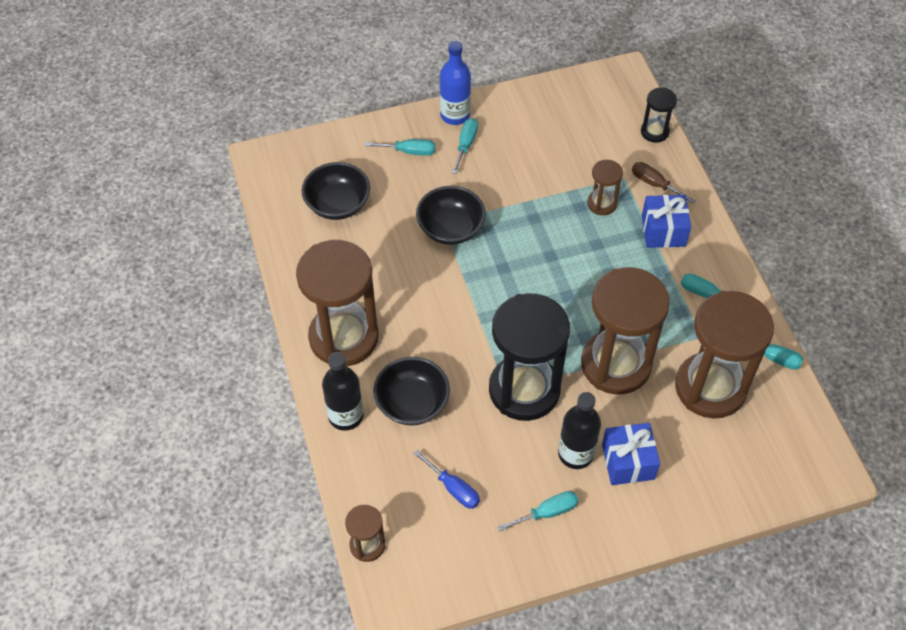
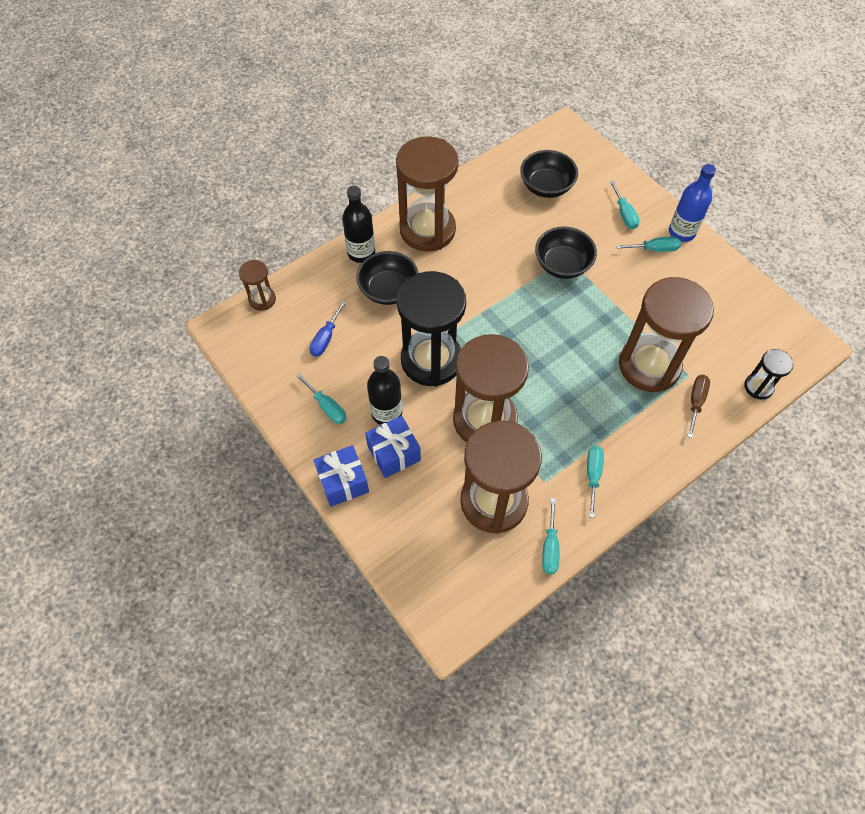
camera: 70 degrees right, 5 degrees up
(602, 203) = (649, 366): brown hourglass -> brown hourglass, size x2.17
(663, 231) = (646, 422): blue gift -> blue gift (343, 482)

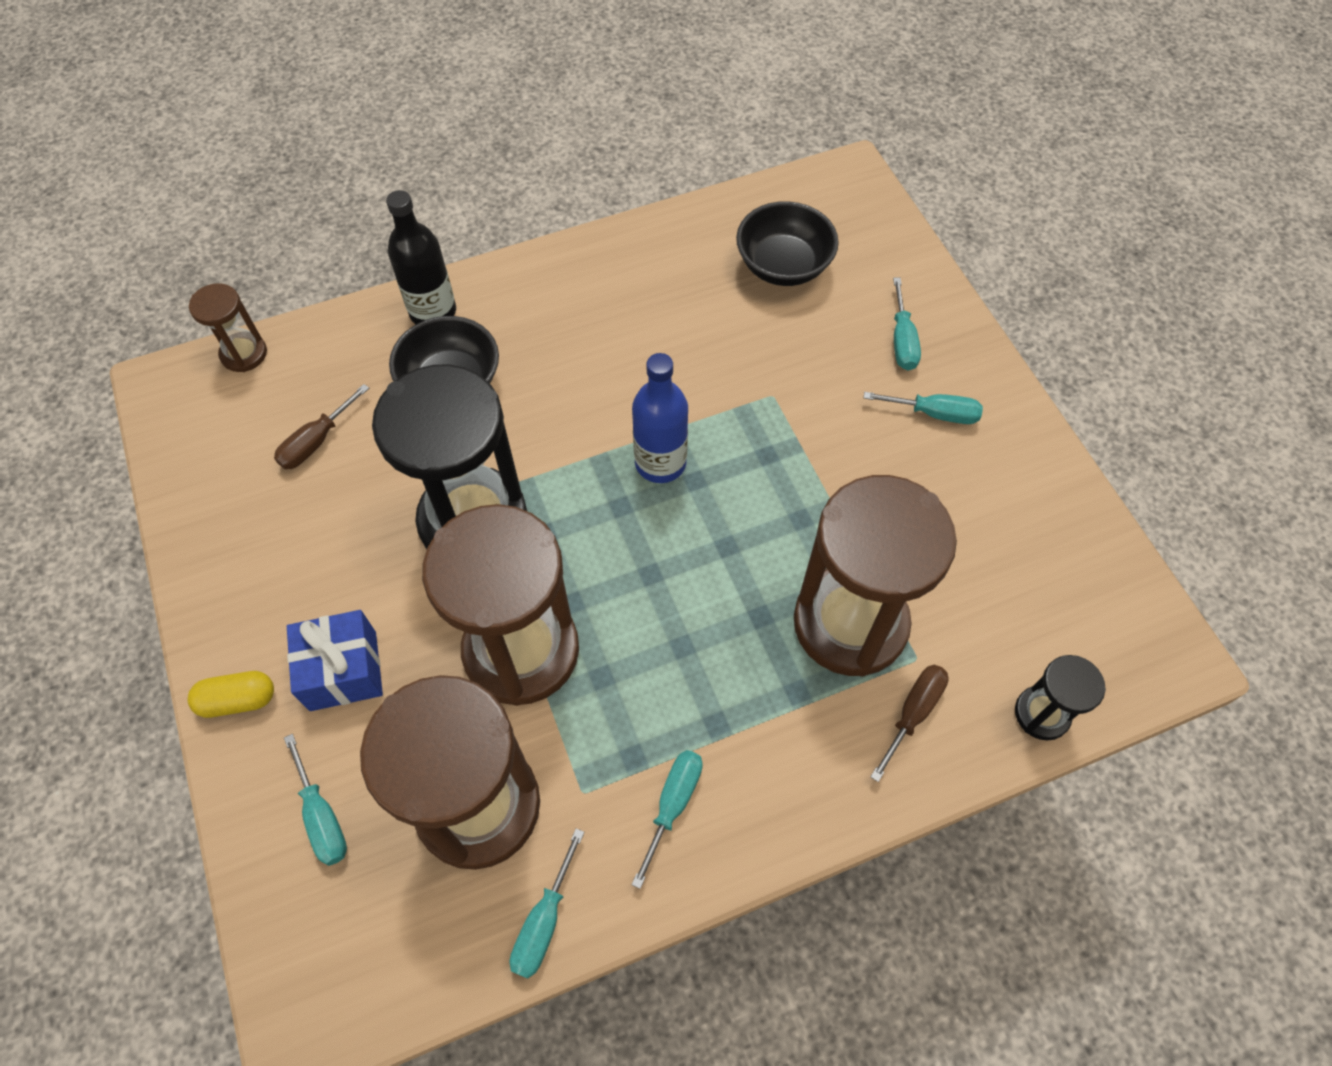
camera: 15 degrees right, 0 degrees up
(326, 338) = (316, 441): blue screwdriver -> brown screwdriver
(327, 407) = (268, 560): turquoise screwdriver -> turquoise screwdriver (322, 817)
(343, 482) = (238, 700): blue gift -> yellow capsule
(386, 413) = (361, 595): black bottle -> none
(427, 230) = (556, 297): brown hourglass -> none
(562, 265) = (761, 405): black bowl -> none
(681, 232) = (994, 394): blue bottle -> blue bottle (660, 463)

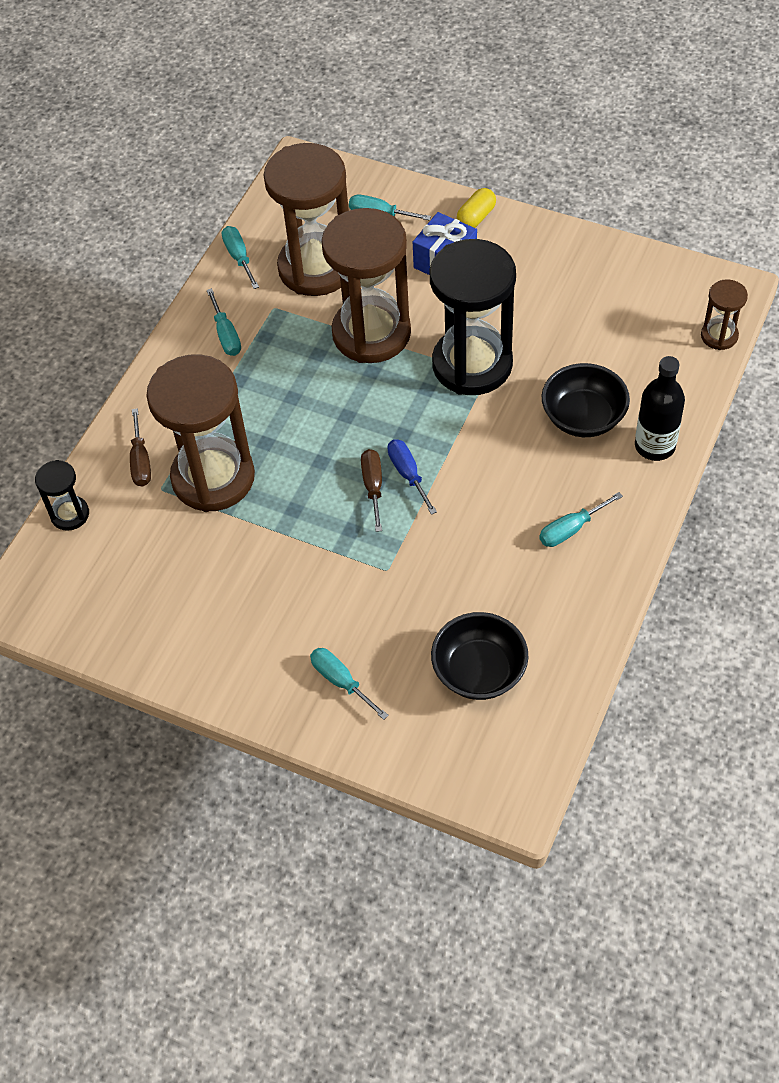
camera: 140 degrees right, 5 degrees down
(316, 441) = (608, 331): brown screwdriver -> brown screwdriver (373, 487)
(660, 463) = (408, 474): blue bottle -> blue screwdriver
(934, 414) = (272, 643): turquoise screwdriver -> turquoise screwdriver (571, 529)

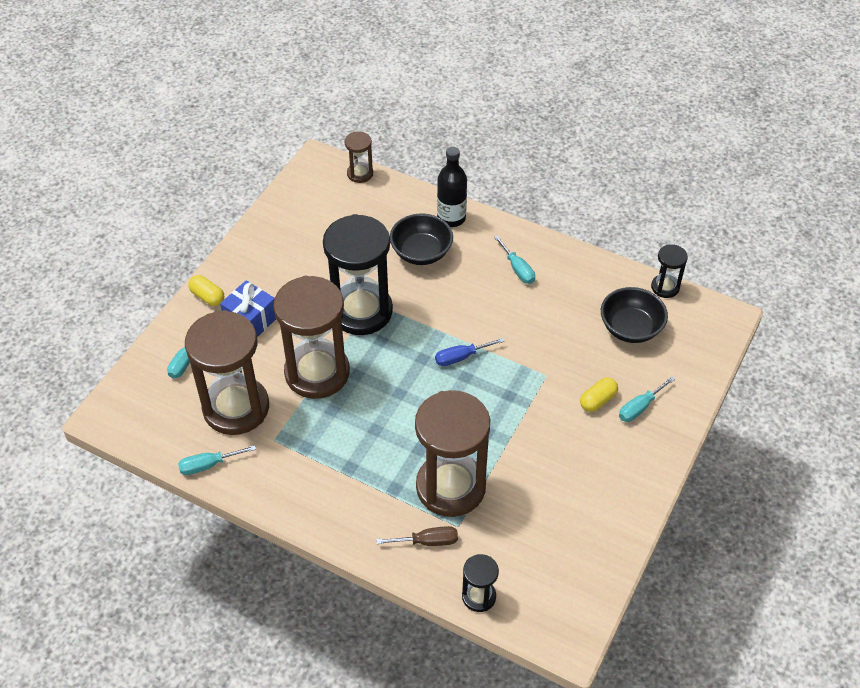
camera: 90 degrees left, 5 degrees down
(226, 335) = (298, 476): turquoise screwdriver -> none
(349, 630) = (597, 400): none -> yellow capsule
(373, 487) = (470, 379): brown screwdriver -> none
(564, 718) = (665, 287): none -> black hourglass

